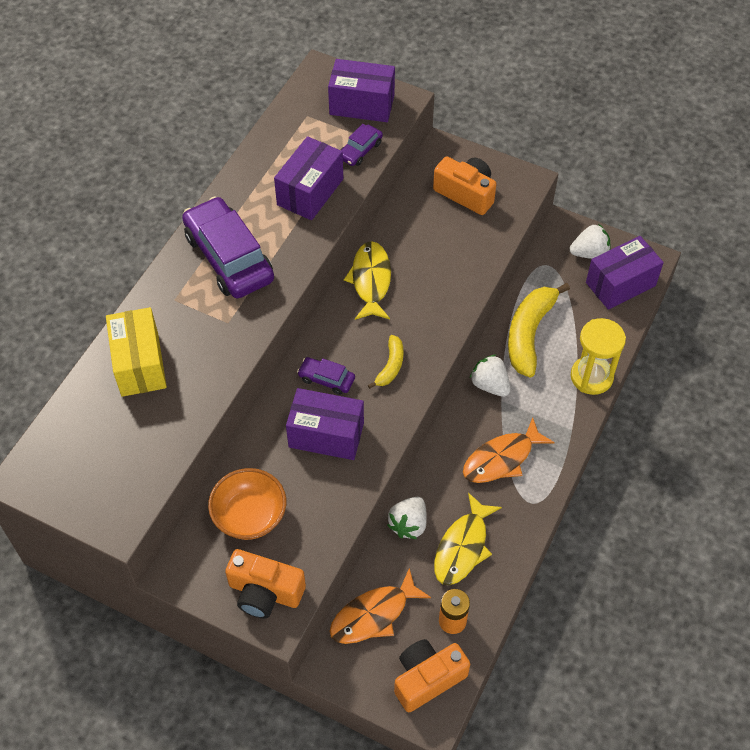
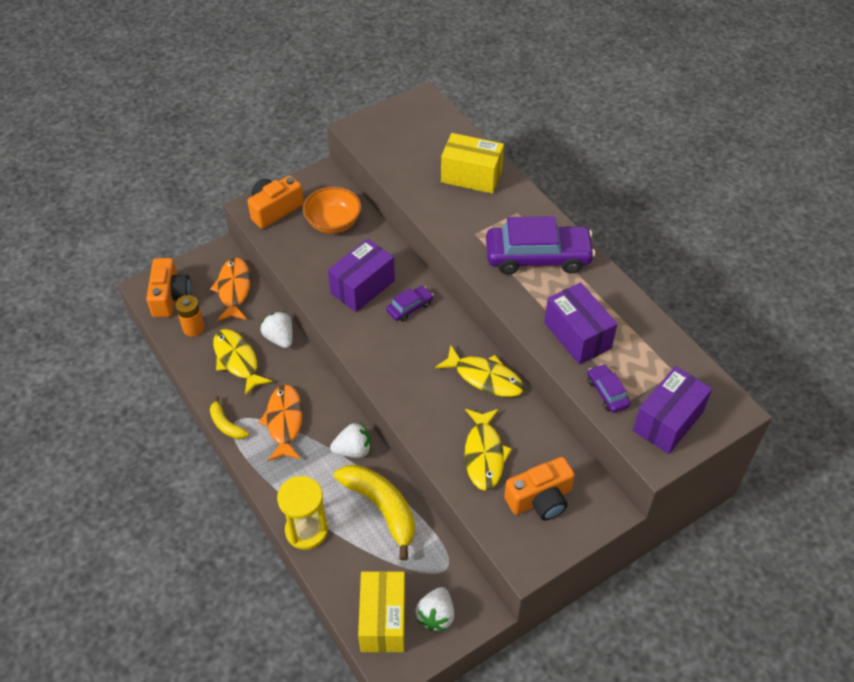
camera: 120 degrees right, 5 degrees down
(390, 366) = (392, 351): yellow banana -> yellow banana (226, 424)
(452, 246) = (484, 454): none -> yellow fish
(620, 284) = (383, 620): purple box -> yellow box

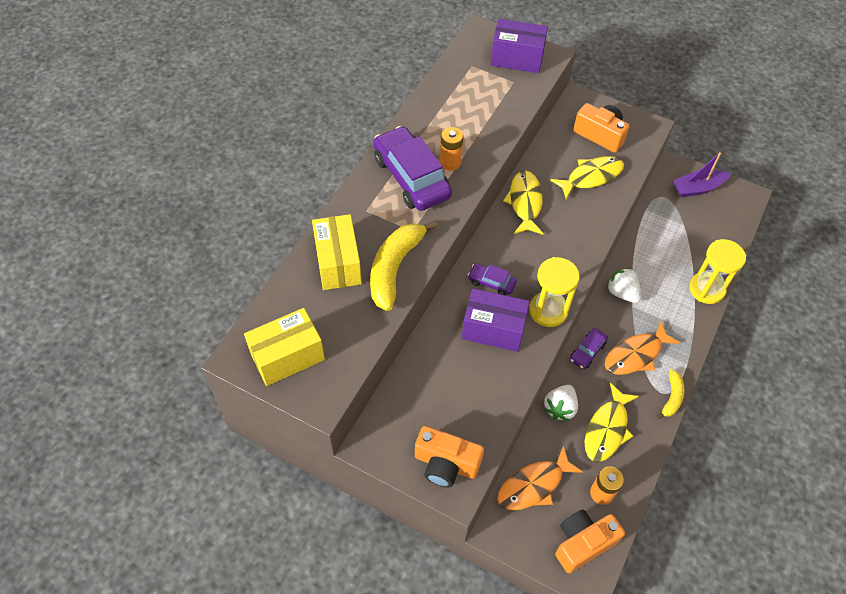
camera: 120 degrees left, 5 degrees up
(333, 223) = (430, 396): orange bowl -> none
(353, 333) = (548, 310): none -> yellow hourglass
(382, 508) = (652, 252): yellow banana -> yellow banana (394, 268)
(383, 620) = (725, 214): yellow box -> yellow box (287, 356)
(436, 616) = (697, 188): white strawberry -> purple boat
(540, 293) = (450, 162): none -> orange battery
(577, 335) = (477, 126): purple box -> none
(607, 392) = (517, 94): purple car -> purple car (587, 351)

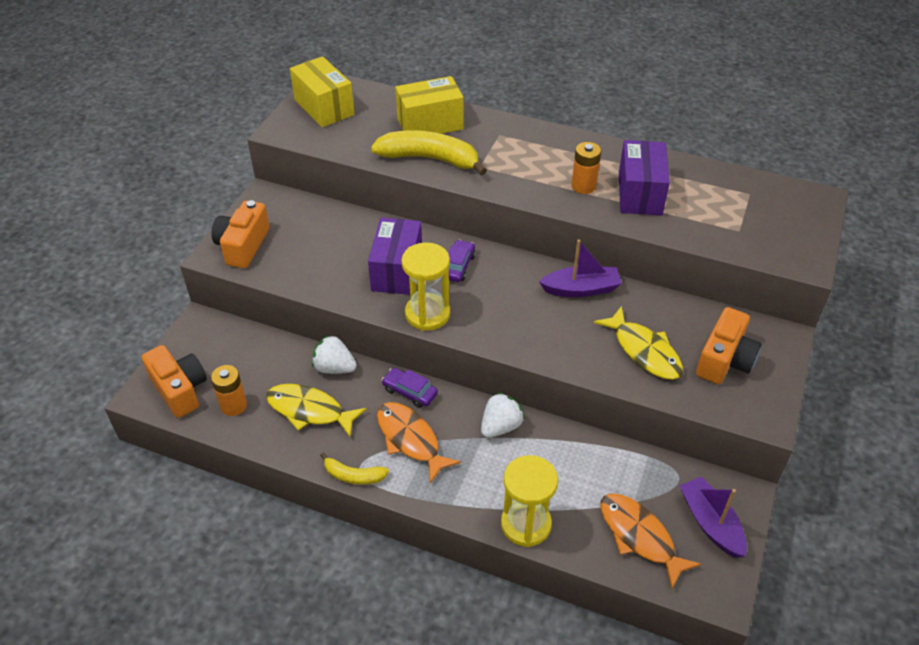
camera: 85 degrees right, 10 degrees down
(411, 177) = (552, 160): purple car -> none
(517, 58) = (783, 231): purple box -> purple box (640, 193)
(525, 202) = (581, 289): yellow fish -> purple boat
(534, 485) = (245, 348): orange fish -> orange fish (639, 536)

